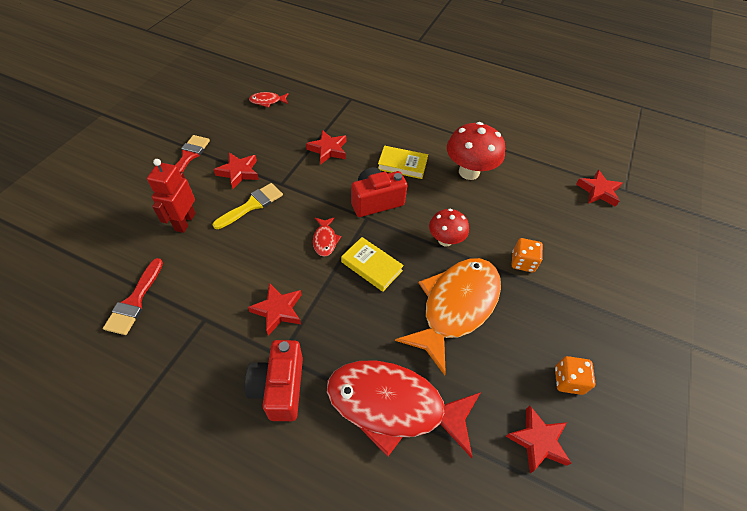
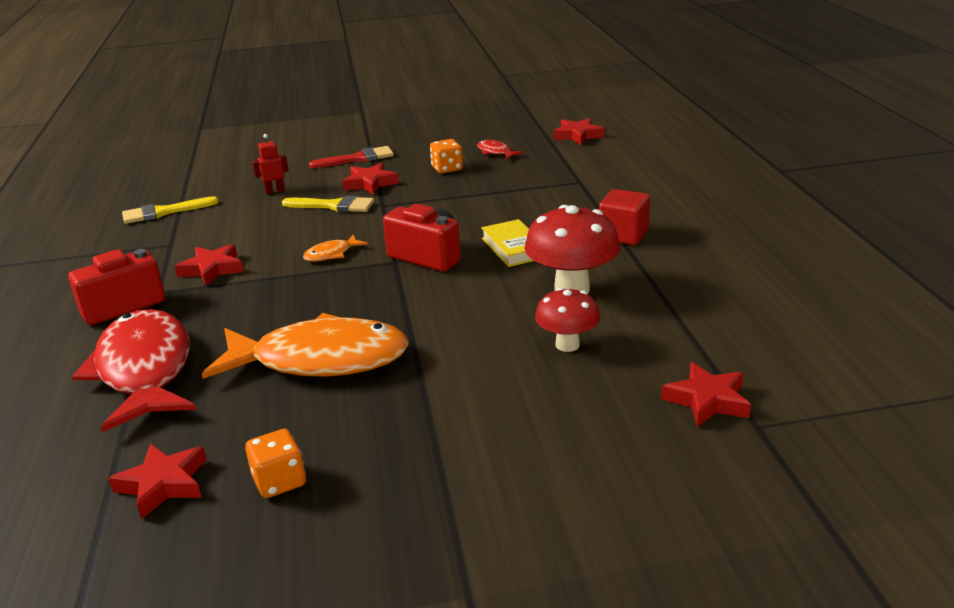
camera: 60 degrees right, 25 degrees down
(135, 300) = (164, 212): red brush -> yellow brush
(185, 222) = (275, 191): red robot -> red robot, size x0.62
(325, 240) = (331, 254): red fish -> orange fish
(328, 150) = (471, 204): red star -> red star (578, 136)
(371, 266) = (324, 290): yellow book -> none
(430, 123) = (623, 235): none -> red cube
(445, 240) = (422, 317): red mushroom -> red mushroom (567, 345)
(522, 262) = (455, 381): orange dice -> orange dice (447, 169)

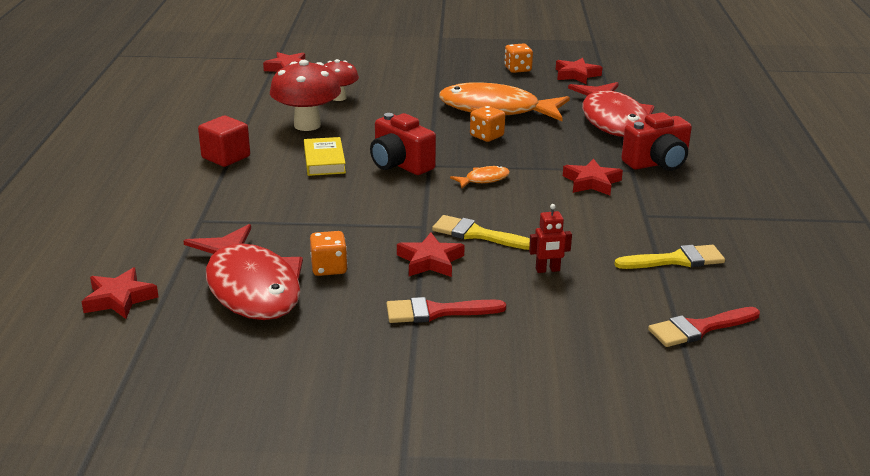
camera: 170 degrees left, 0 degrees up
(173, 175) = (699, 328): none -> red brush
(332, 311) = (486, 136): none -> orange dice
(495, 152) = (251, 287): red fish -> red fish, size x2.46

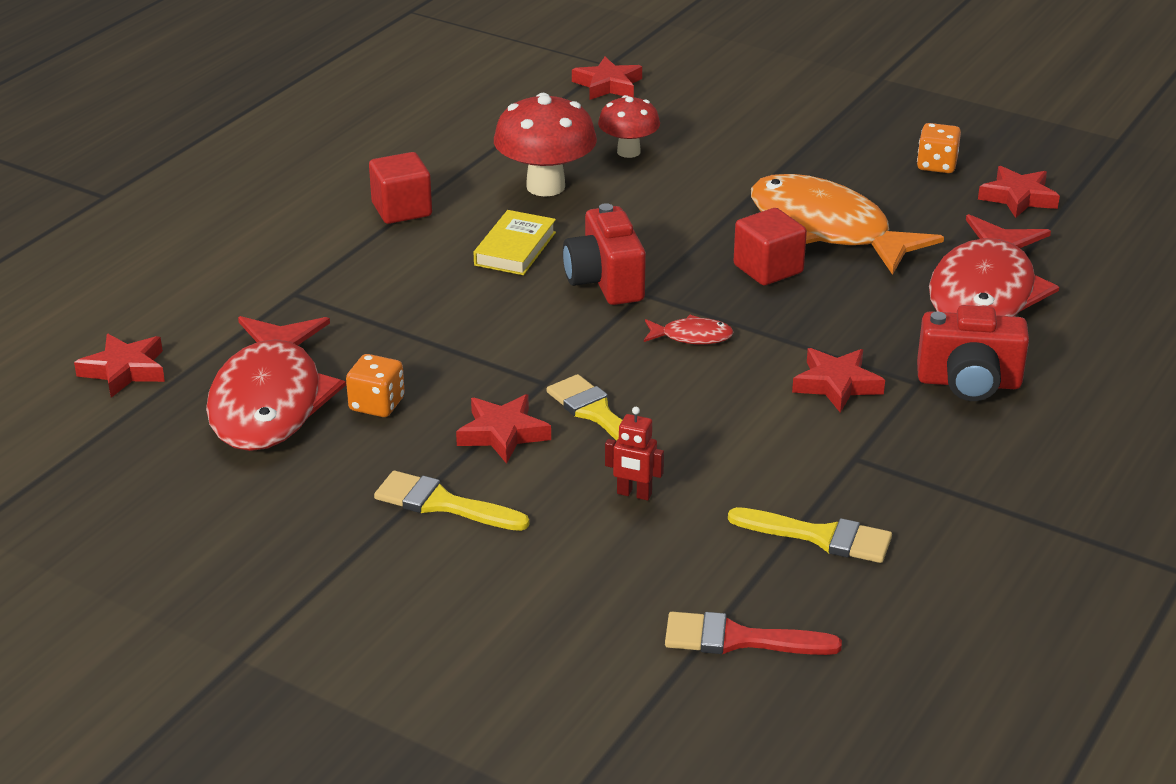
camera: 30 degrees right, 5 degrees up
(437, 312) = (443, 504): red brush -> yellow brush
(484, 179) = (692, 337): orange fish -> red fish
(486, 136) = (768, 269): orange dice -> red cube

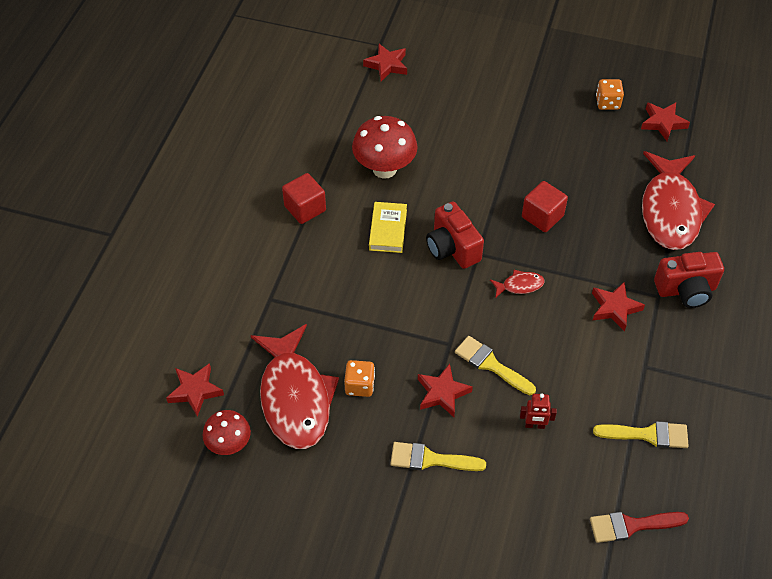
camera: 15 degrees left, 20 degrees up
(628, 152) = (422, 126): red mushroom -> red mushroom (229, 444)
(827, 230) = (564, 174): orange fish -> none

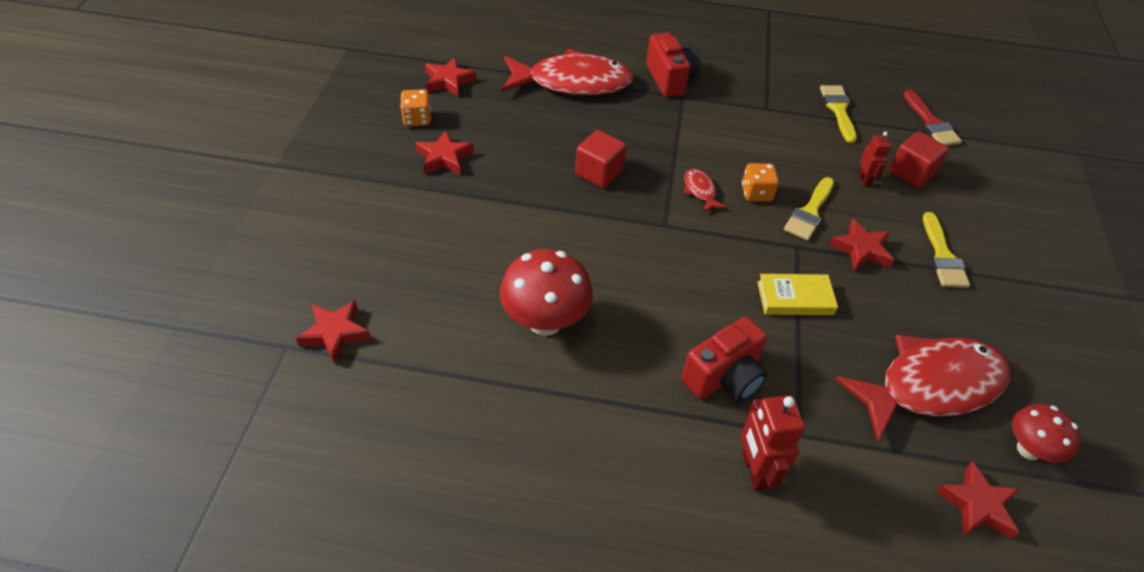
camera: 100 degrees left, 5 degrees down
(247, 266) = (754, 471): none -> red robot
(305, 208) = (632, 410): red cube -> red cube (911, 173)
(359, 385) = (885, 323): orange dice -> orange dice (756, 193)
(388, 230) = (650, 311): yellow book -> yellow book (795, 298)
(452, 248) = (663, 248): red camera -> red camera (724, 377)
(615, 308) = (706, 124): red star -> red star (444, 158)

